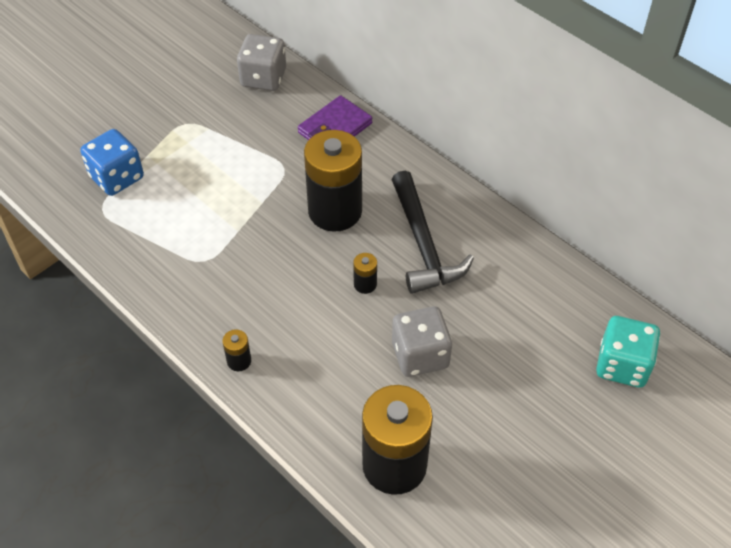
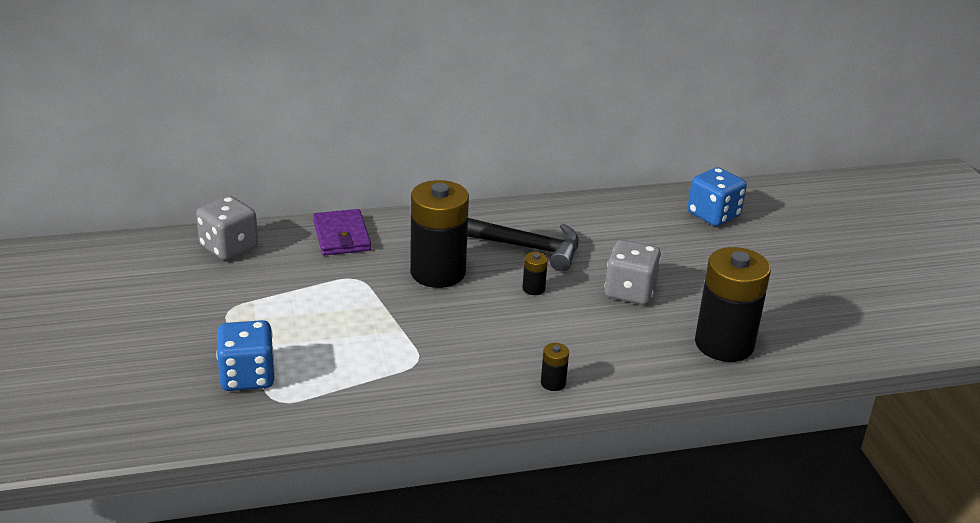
camera: 60 degrees left, 20 degrees down
(622, 365) = (713, 215): turquoise dice -> blue dice

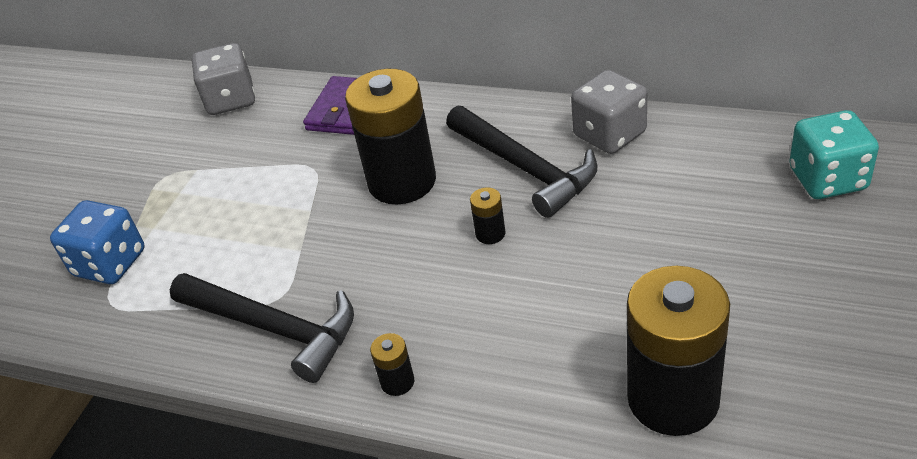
camera: 40 degrees right, 10 degrees up
(433, 379) = (273, 328): none -> black hammer
(630, 292) = (608, 272): grey dice -> grey dice (609, 134)
(713, 215) = (827, 179): blue dice -> turquoise dice

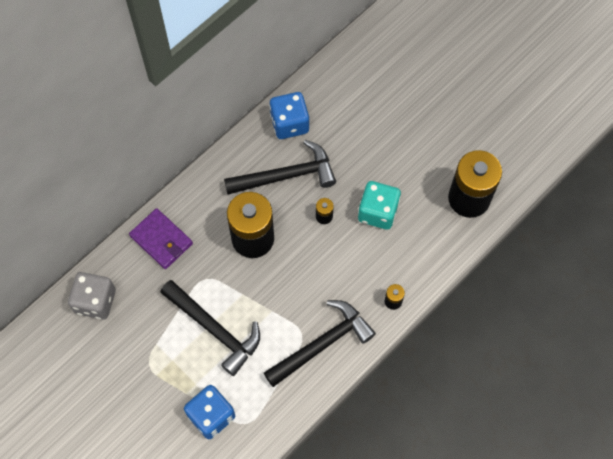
camera: 70 degrees left, 25 degrees up
(242, 209) = (214, 329): none -> black hammer
(609, 134) = (289, 123): grey dice -> blue dice
(827, 179) = (388, 59): turquoise dice -> turquoise dice (378, 212)

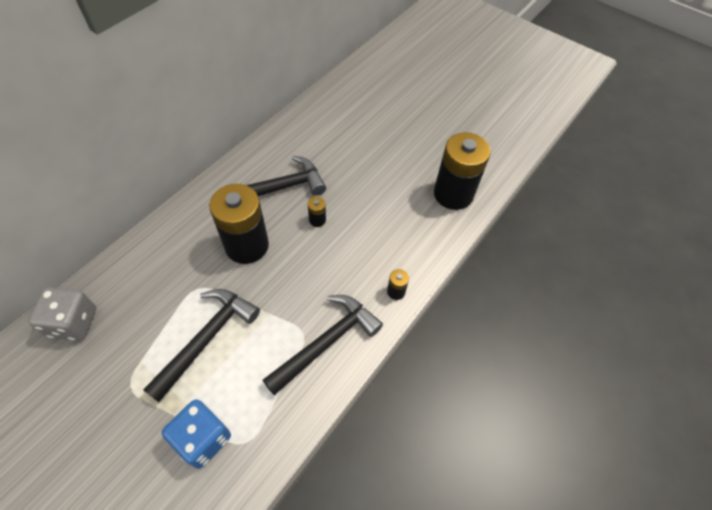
camera: 10 degrees left, 10 degrees down
(161, 240) = (151, 255): purple wallet -> none
(214, 329) = (207, 339): black hammer -> black hammer turned 90 degrees counterclockwise
(289, 123) = (278, 147): blue dice -> none
(378, 212) = (369, 212): turquoise dice -> none

